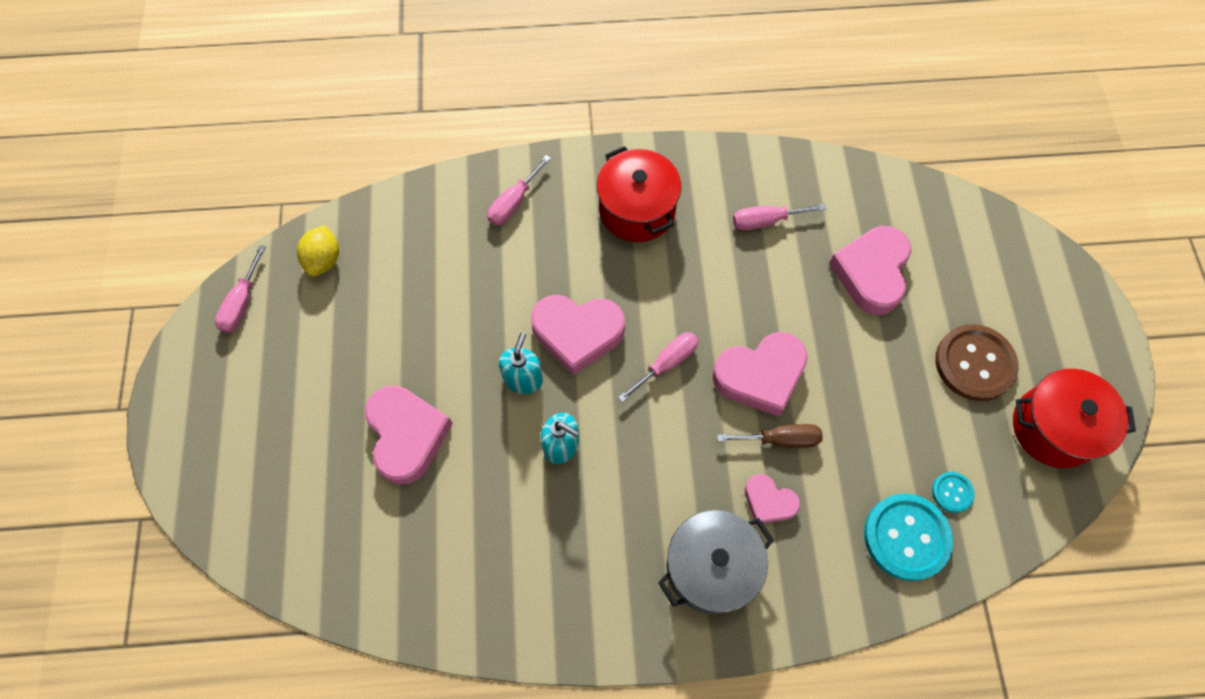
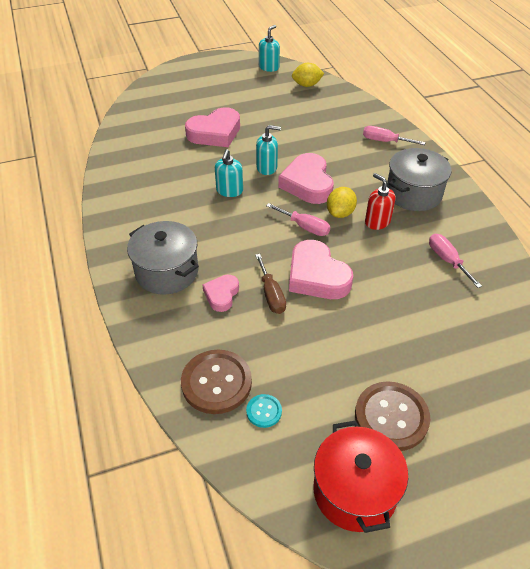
camera: 75 degrees right, 20 degrees down
(242, 303) = (269, 67): pink screwdriver -> turquoise soap dispenser
(637, 210) = (413, 193): red pot -> grey pot
(650, 311) = (340, 213): none -> yellow lemon
(679, 272) = (377, 221): none -> red soap dispenser
(871, 273) = (440, 331): pink heart -> none
(906, 537) = (216, 383): turquoise button -> brown button

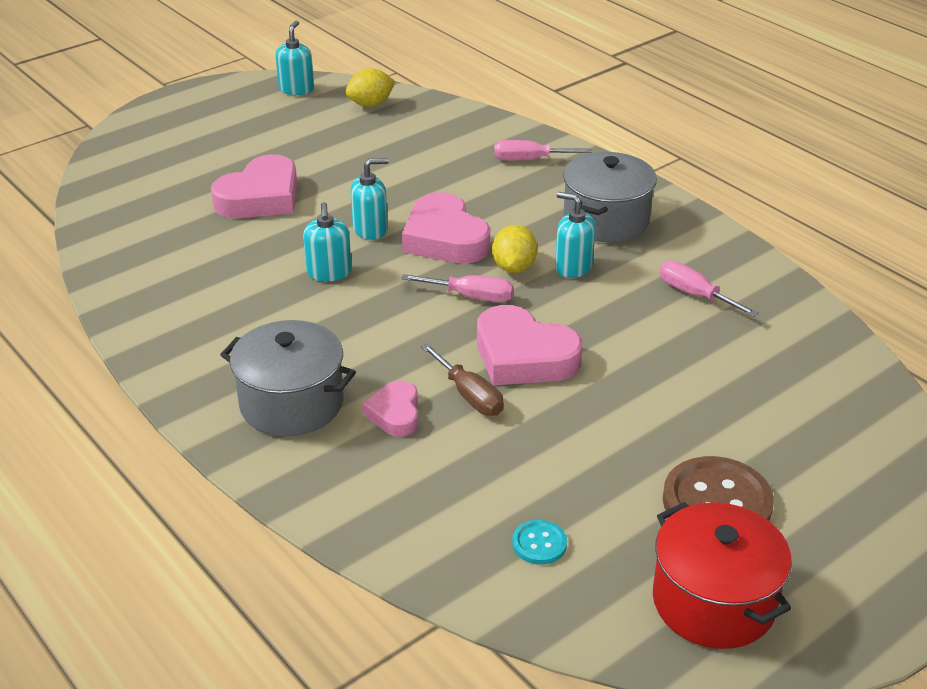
camera: 20 degrees left, 10 degrees down
(216, 383) = (450, 527): brown button -> none
(377, 221) = (573, 267): red soap dispenser -> turquoise soap dispenser

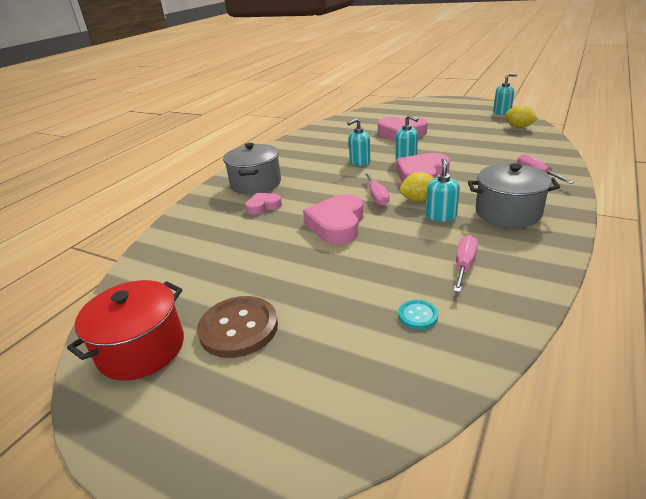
camera: 70 degrees right, 5 degrees down
(469, 395) = (290, 220): brown screwdriver -> none
(539, 544) = (179, 271): turquoise button -> turquoise button (418, 315)

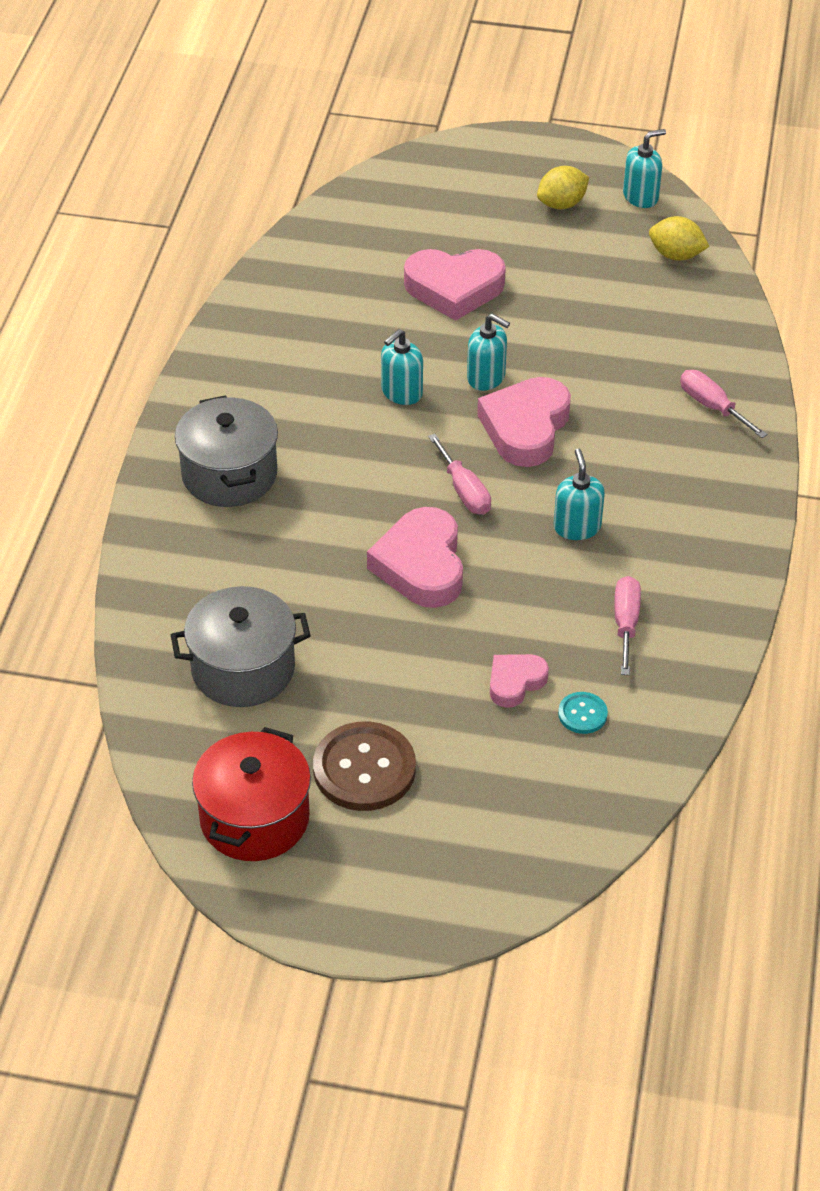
camera: 20 degrees left, 15 degrees up
(263, 206) = (276, 535): pink heart -> pink heart (515, 682)
(418, 200) = (534, 492): yellow lemon -> yellow lemon (561, 204)
(508, 212) = (674, 509): grey pot -> grey pot (243, 668)

